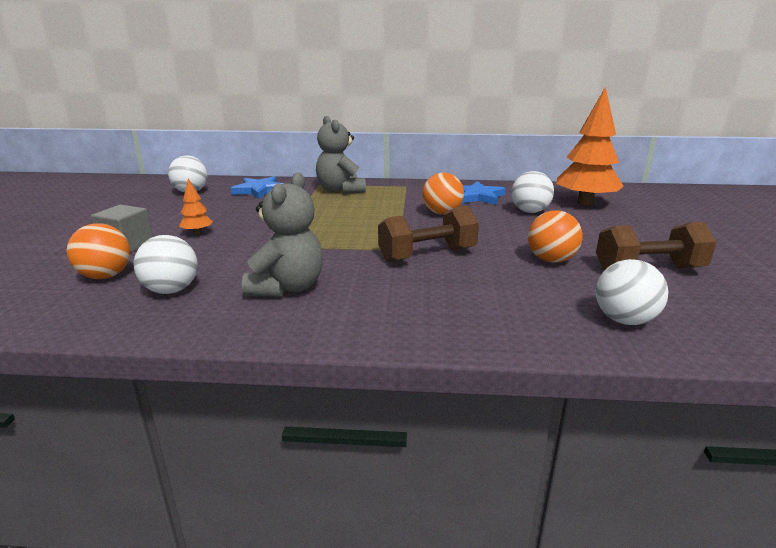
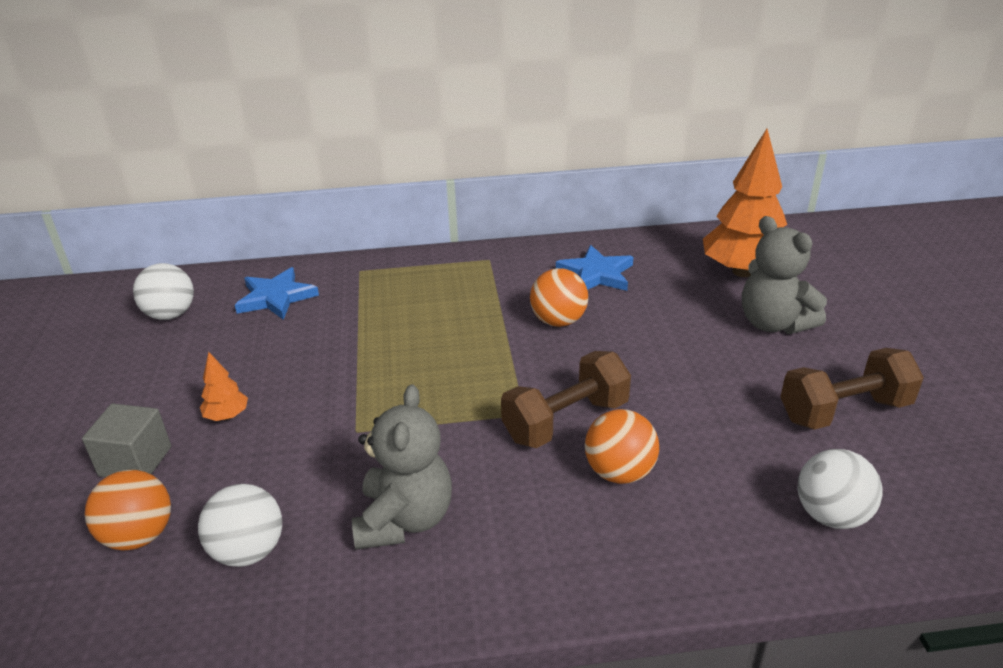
camera: 10 degrees left, 10 degrees up
(340, 190) = (397, 282): grey teddy bear -> grey teddy bear (773, 323)
(530, 211) = (675, 302): white ball -> none
(551, 260) = (724, 408): orange ball -> orange ball (619, 472)

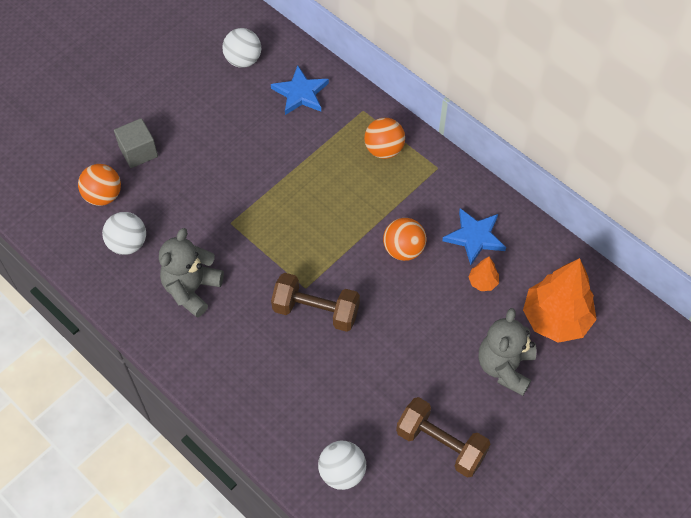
camera: 50 degrees right, 25 degrees up
(227, 416) = (194, 159): orange tree -> orange tree (483, 282)
(404, 519) = (192, 289): grey teddy bear -> grey teddy bear turned 150 degrees clockwise
(619, 472) = (296, 359): orange ball -> orange ball (384, 150)

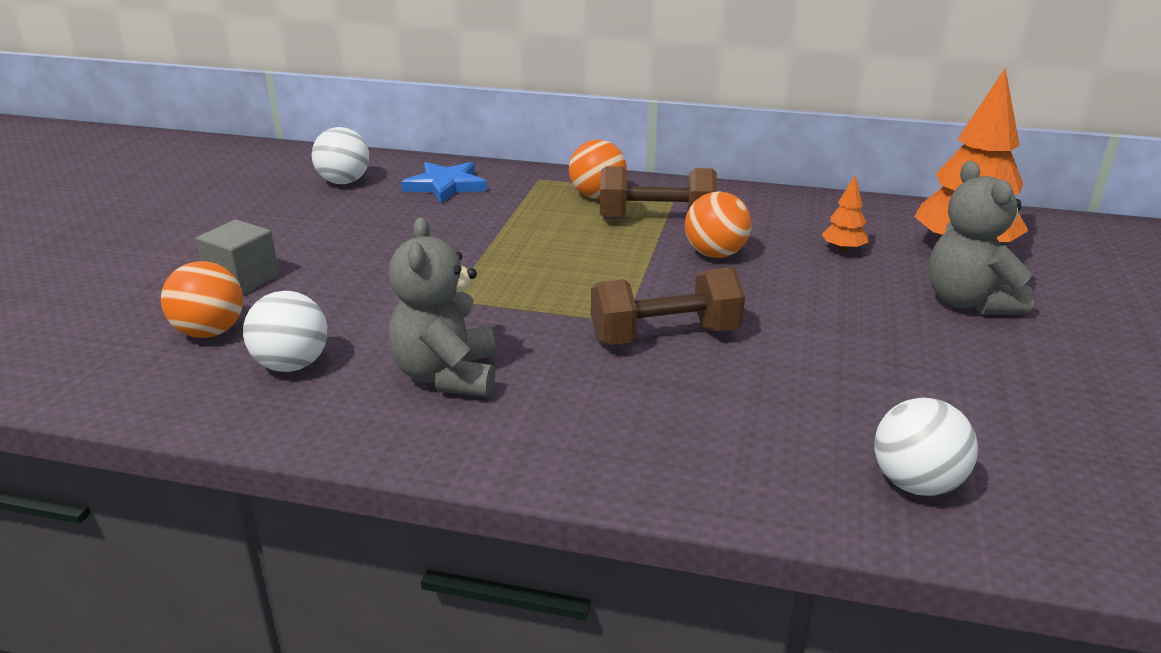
camera: 30 degrees left, 30 degrees down
(441, 444) = (1002, 396): brown dumbbell -> brown dumbbell (656, 220)
(474, 237) = (786, 223): blue star -> none

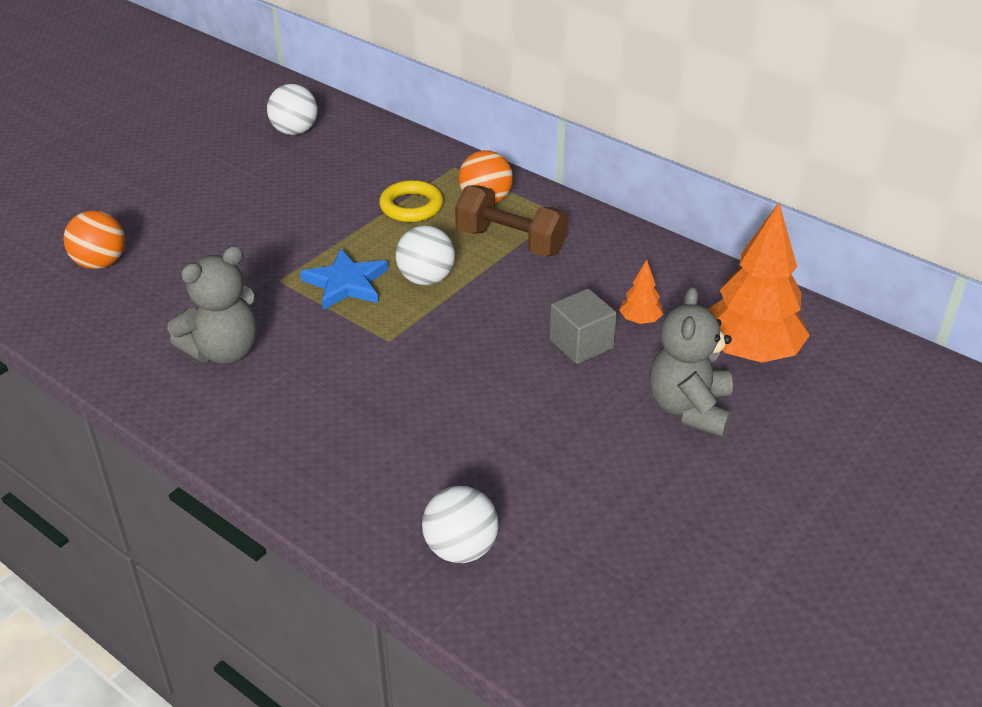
camera: 25 degrees right, 10 degrees up
(243, 280) = (152, 219): grey cube -> grey cube (581, 344)
(292, 365) = (132, 309): white ball -> white ball (426, 279)
(446, 186) = (371, 156): blue star -> blue star (346, 283)
(447, 376) = (224, 351): grey teddy bear -> grey teddy bear turned 150 degrees counterclockwise
(528, 214) = (411, 206): none -> yellow ring
(665, 336) = (406, 364): brown dumbbell -> none
(715, 254) = (524, 294): orange ball -> none

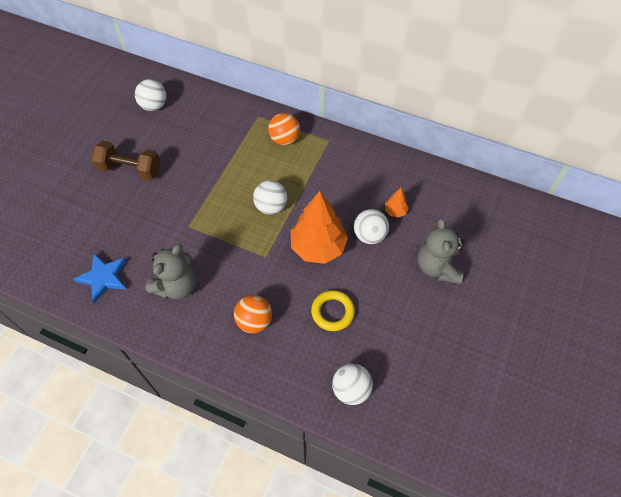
camera: 15 degrees left, 20 degrees up
(100, 263) = (78, 236): orange ball -> orange ball (254, 321)
(346, 283) = (227, 220): blue star -> blue star (103, 277)
(411, 206) = (244, 152): yellow ring -> yellow ring (332, 312)
(510, 242) = (308, 168): brown dumbbell -> brown dumbbell (130, 169)
(581, 344) = (369, 235): grey cube -> white ball
(750, 353) = (458, 221): orange tree -> orange tree (318, 247)

